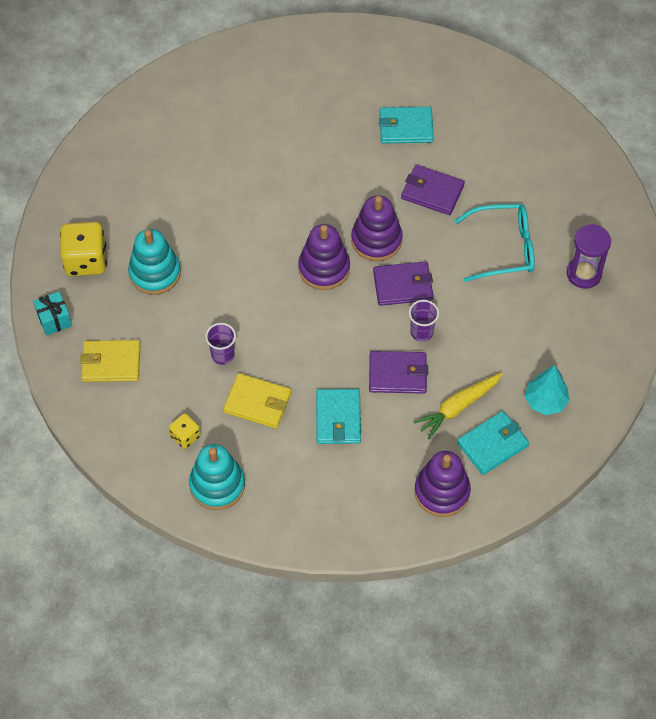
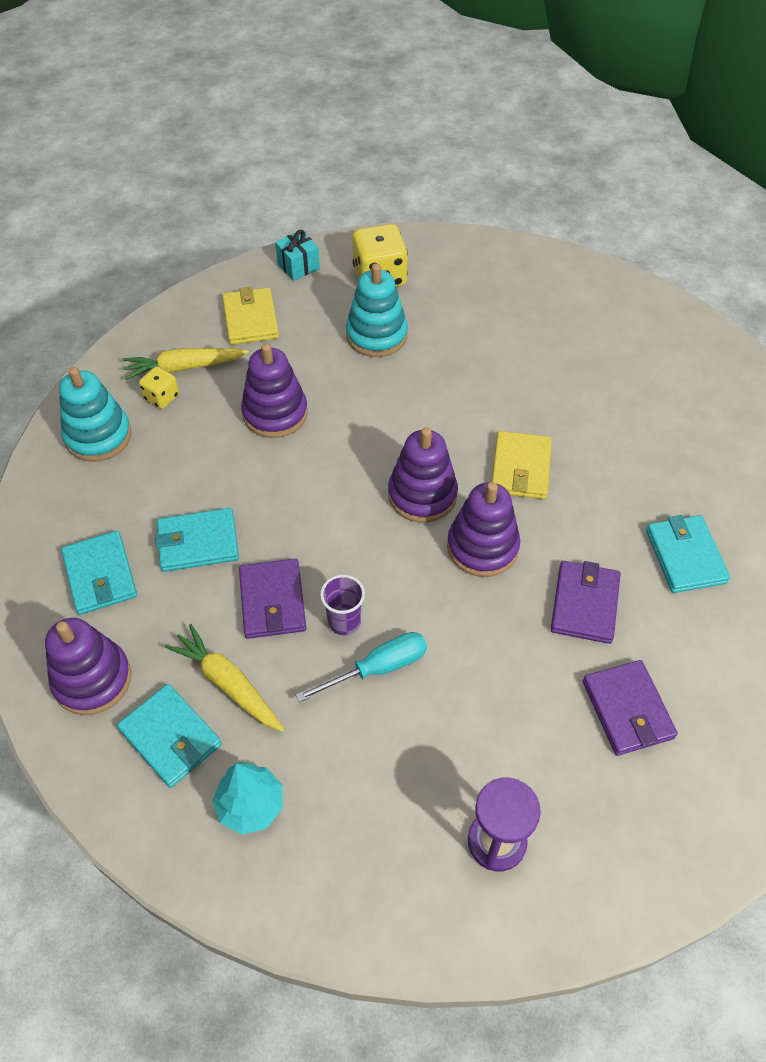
camera: 80 degrees right, 5 degrees down
(155, 417) = (184, 367): none -> yellow carrot
(223, 355) = (275, 413): purple cup -> purple stacking toy
(257, 403) = (212, 456): yellow wallet -> yellow wallet (520, 468)
(355, 485) = (100, 575): none -> turquoise wallet
(403, 285) = (416, 588): purple wallet -> purple wallet (627, 709)
(460, 317) = (378, 668): none -> turquoise screwdriver
(503, 248) = (513, 713): turquoise glasses -> none

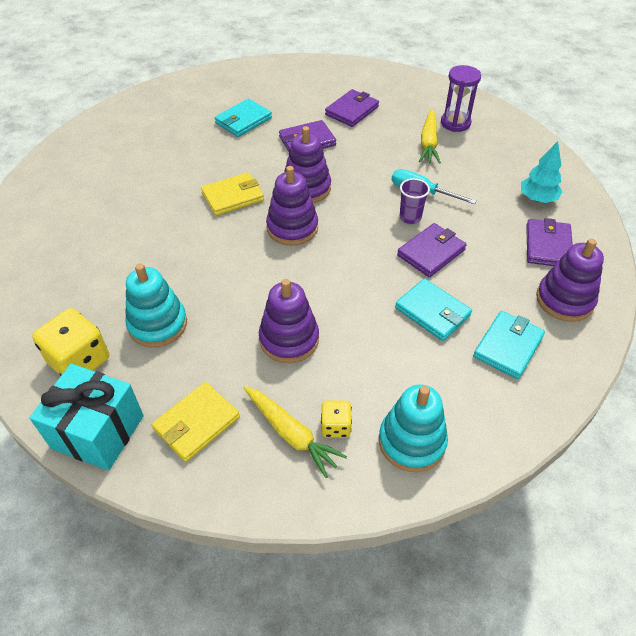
camera: 125 degrees left, 5 degrees down
(170, 737) = (548, 246): turquoise wallet -> purple wallet
(228, 683) = (496, 241): yellow carrot -> yellow carrot (428, 143)
(298, 266) = (98, 432): turquoise gift -> turquoise gift, size x1.88

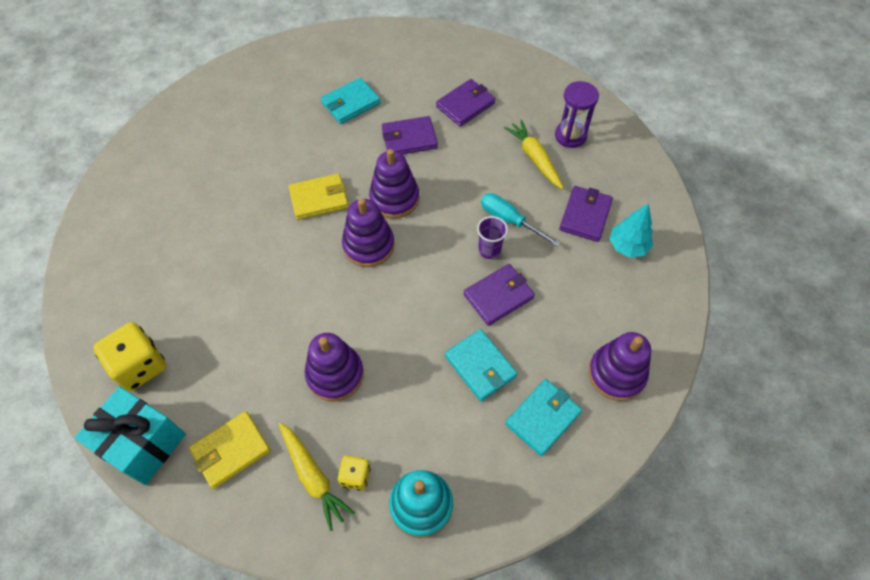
camera: 10 degrees right, 10 degrees up
(158, 324) = (217, 338): turquoise stacking toy -> none
(428, 143) = (534, 158): yellow carrot -> yellow carrot turned 135 degrees clockwise
(548, 246) = (620, 307): purple wallet -> purple wallet (585, 215)

